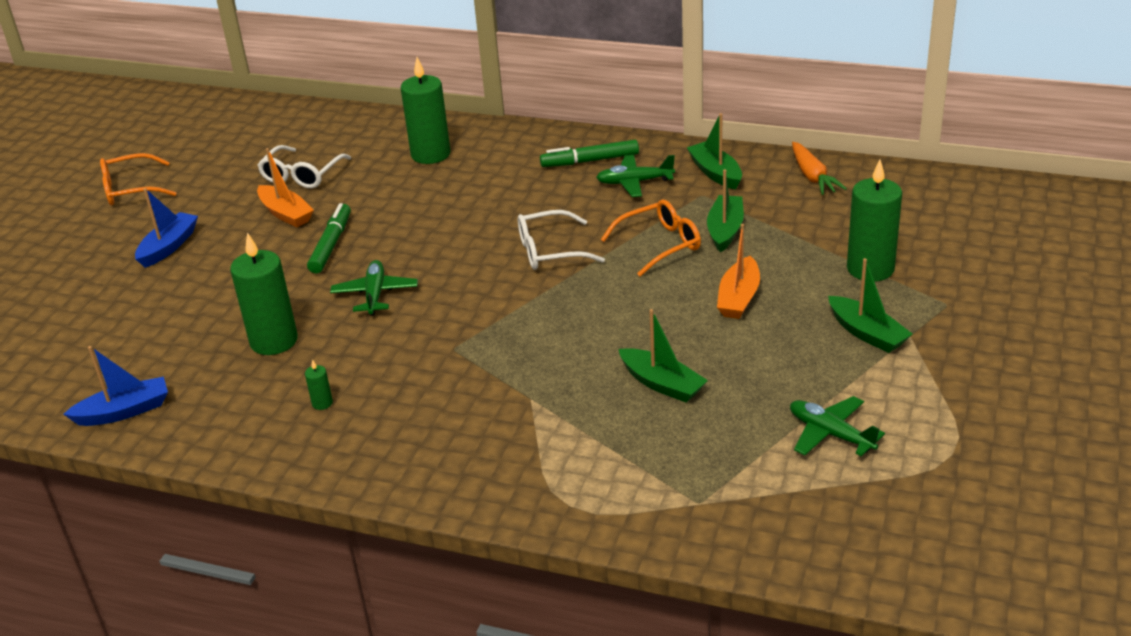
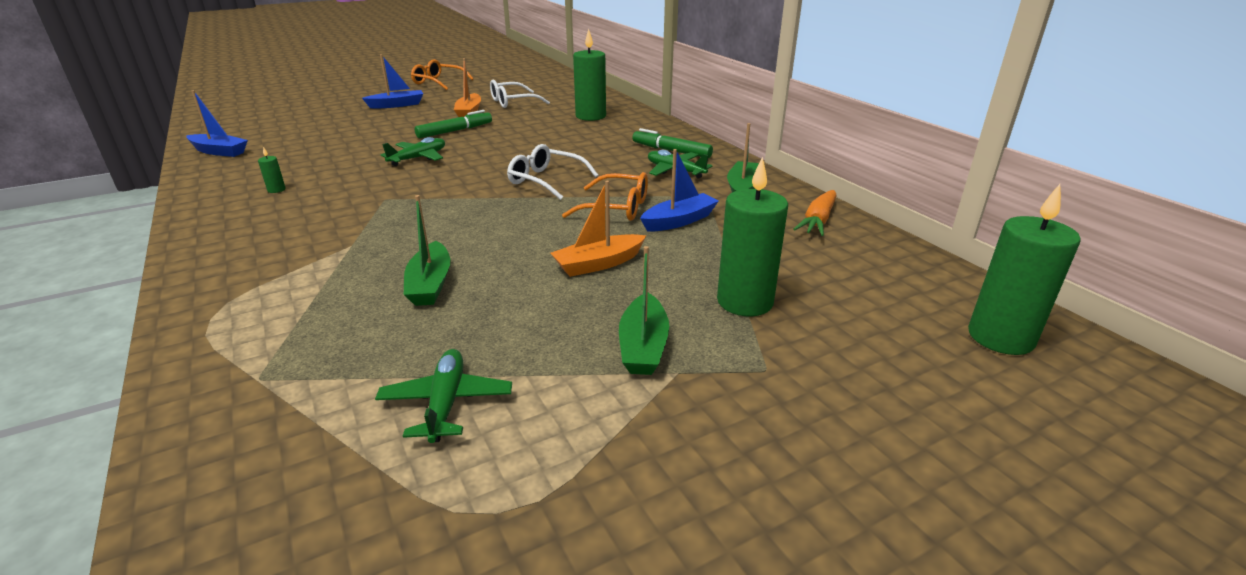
camera: 40 degrees right, 5 degrees down
(274, 341) = (333, 155): green candle -> green candle (1000, 337)
(725, 230) = (679, 221): green boat -> blue boat

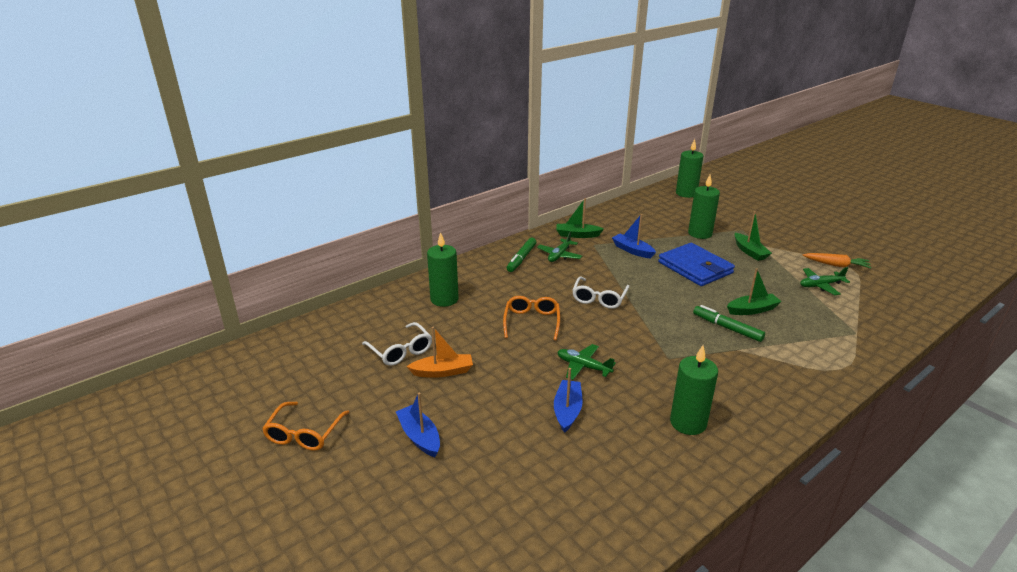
camera: 100 degrees left, 0 degrees up
(219, 152) = (627, 520): blue boat -> blue boat (567, 410)
(276, 190) = (688, 423): green candle -> green candle, size x2.45
(455, 131) = (505, 365): green marker -> green marker (727, 328)
(598, 264) = (695, 267): orange boat -> blue wallet
(617, 208) = (627, 269): orange glasses -> orange glasses (532, 322)
(643, 346) = (750, 252): green boat -> green boat turned 75 degrees clockwise
(818, 220) = (609, 217): orange carrot -> orange carrot (836, 265)

